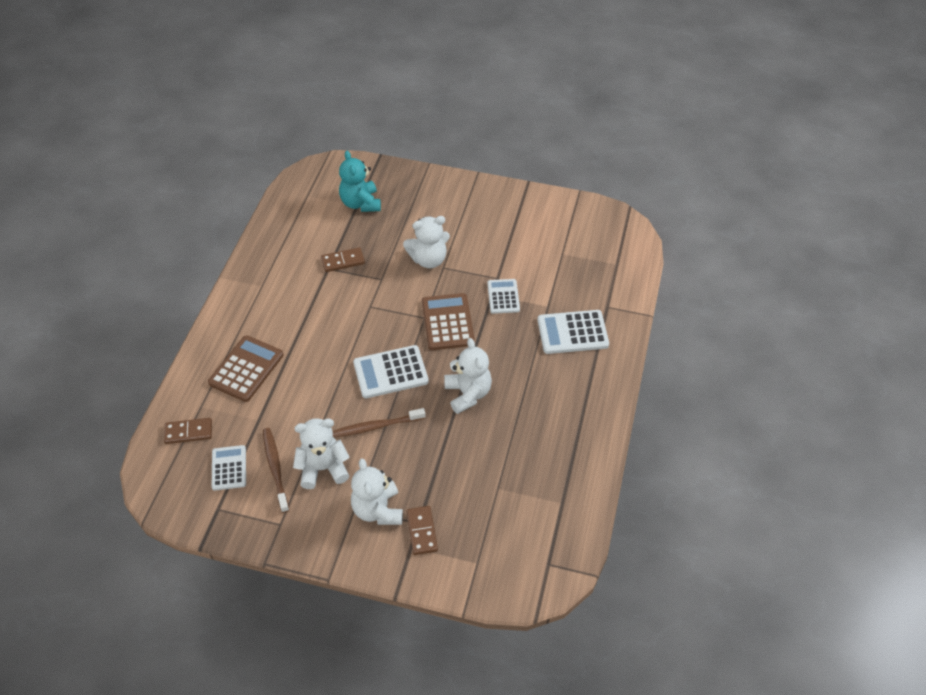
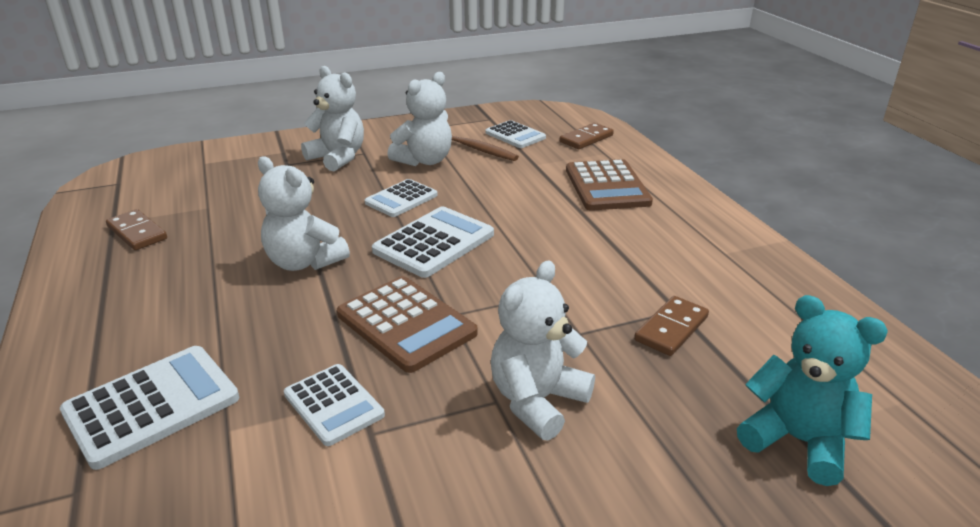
camera: 145 degrees right, 20 degrees down
(375, 427) = (401, 199): brown toothbrush -> white calculator
(421, 531) = (279, 161): brown domino -> brown domino (137, 232)

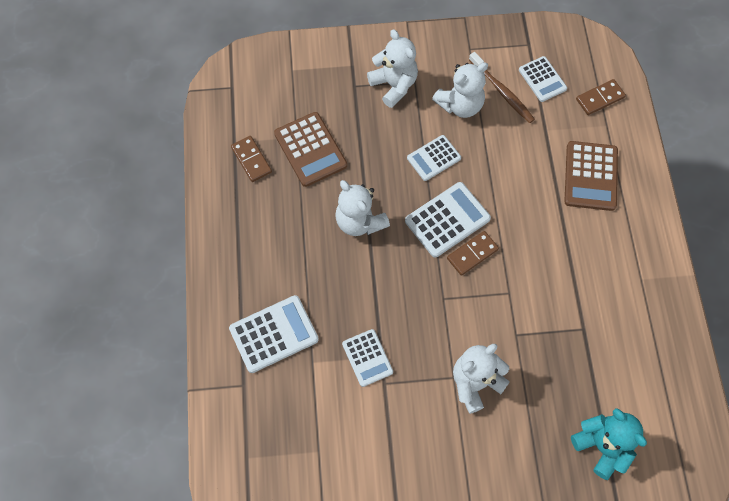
camera: 15 degrees right, 35 degrees up
(406, 324) = (415, 301): brown calculator -> brown calculator (310, 149)
(671, 329) = (572, 345): brown domino -> brown domino (472, 254)

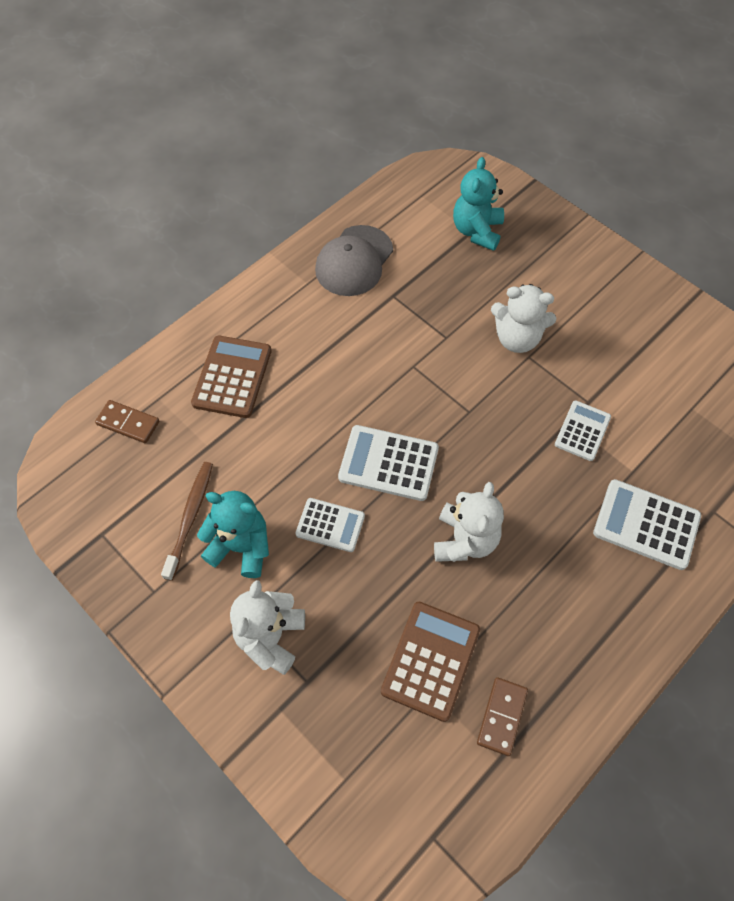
camera: 130 degrees left, 5 degrees down
(460, 105) = (241, 547): white teddy bear -> turquoise teddy bear
(472, 254) = (404, 418): brown domino -> none
(542, 79) = (142, 490): white calculator -> none
(591, 176) = (232, 377): brown calculator -> brown calculator turned 45 degrees counterclockwise
(639, 327) = (354, 261): none -> grey cap

